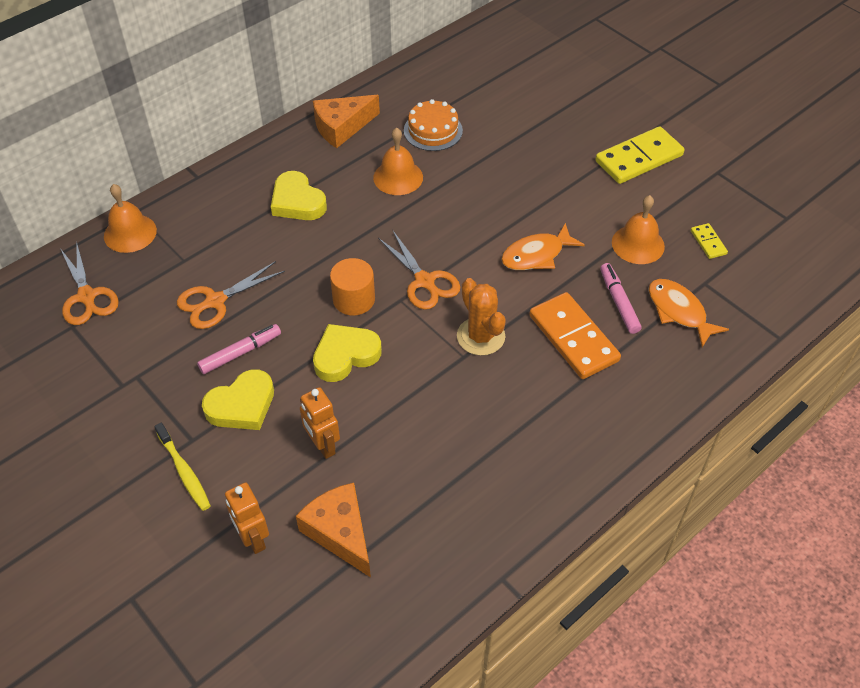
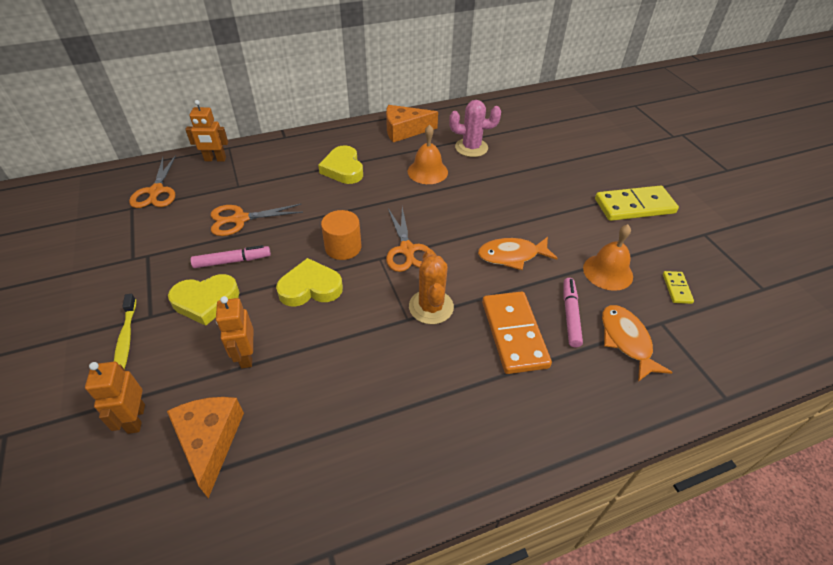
camera: 20 degrees right, 5 degrees down
(130, 233) = (215, 159): orange bell -> orange robot
(433, 130) = (471, 148): orange cake -> pink cactus

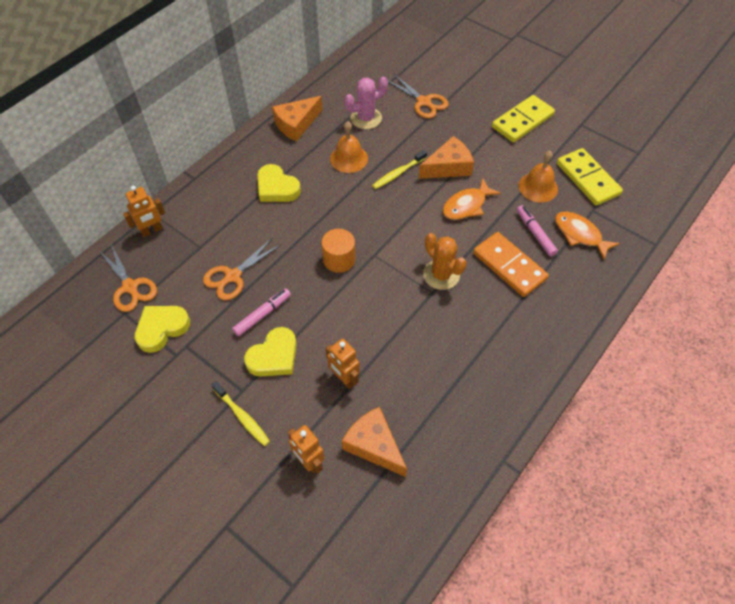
camera: 30 degrees left, 10 degrees up
(310, 288) = (343, 305): yellow heart -> yellow heart (162, 329)
(407, 250) = (389, 238): orange scissors -> orange scissors (424, 102)
(464, 200) = (398, 173): none -> yellow toothbrush
(520, 215) = (448, 167): none -> orange cheese
(677, 288) = (588, 179): yellow domino -> yellow domino, size x2.13

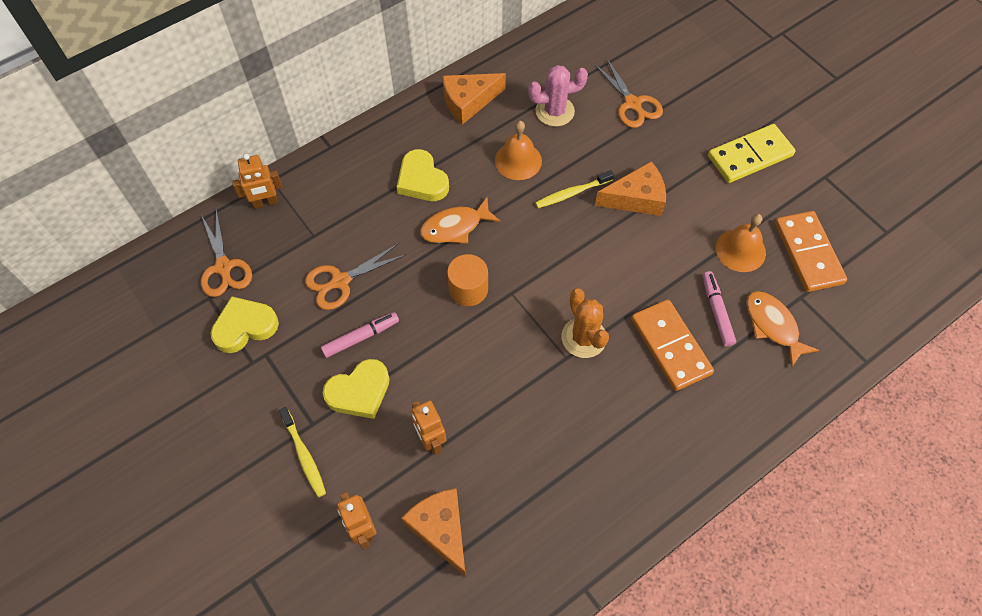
camera: 15 degrees right, 5 degrees up
(466, 205) = (643, 254): orange fish -> orange fish (455, 227)
(588, 179) = (808, 253): yellow domino -> orange domino

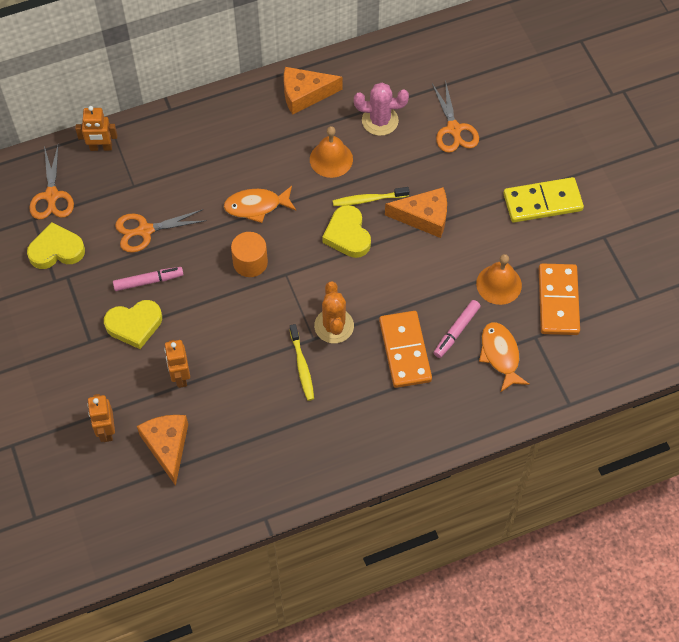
camera: 15 degrees right, 0 degrees up
(304, 455) = (76, 363): yellow toothbrush -> yellow toothbrush (302, 366)
(422, 180) = (241, 158): yellow heart -> yellow heart (347, 235)
(716, 311) = (456, 331): pink marker -> pink marker turned 150 degrees counterclockwise

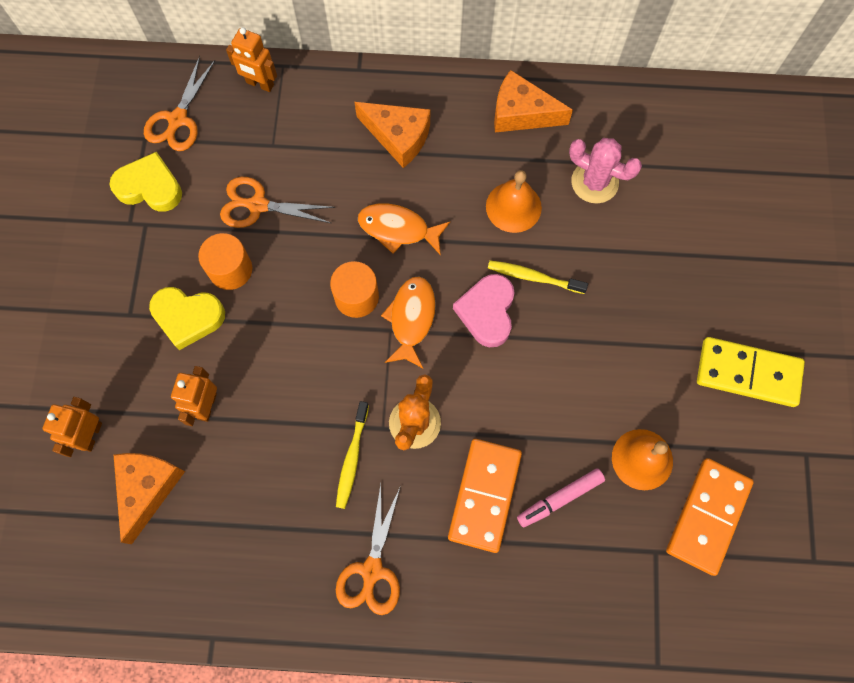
camera: 25 degrees right, 10 degrees up
(148, 281) = (230, 269): pink marker -> orange cylinder
(347, 235) = (487, 312): yellow heart -> pink heart
(424, 217) = (590, 329): orange cheese -> orange cheese (398, 137)
(454, 129) = (679, 231): orange scissors -> orange scissors (371, 571)
(500, 355) = (600, 556): orange fish -> orange fish (411, 319)

